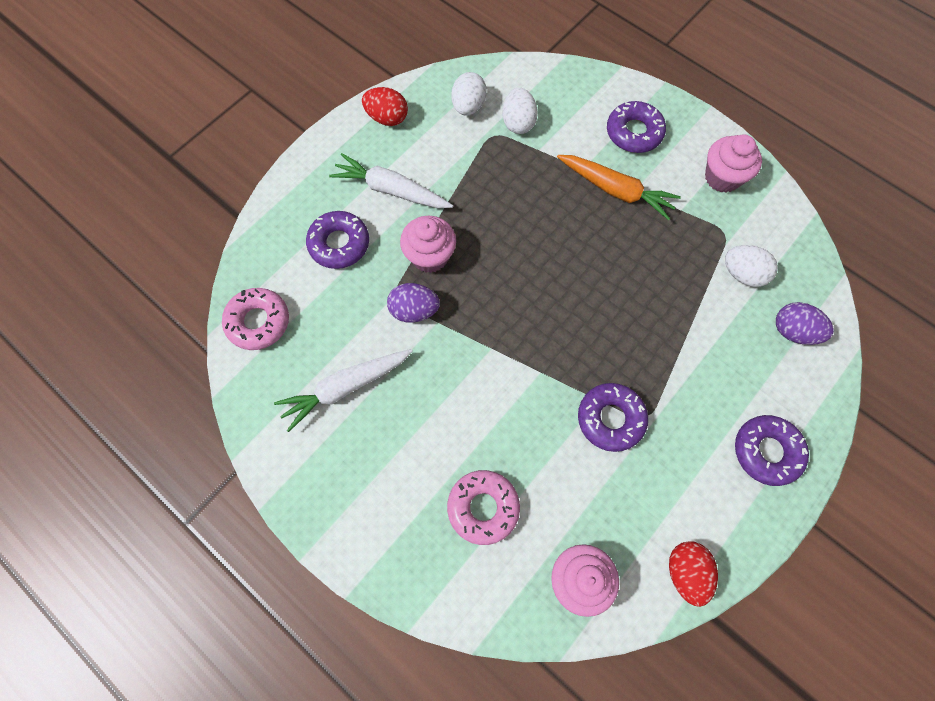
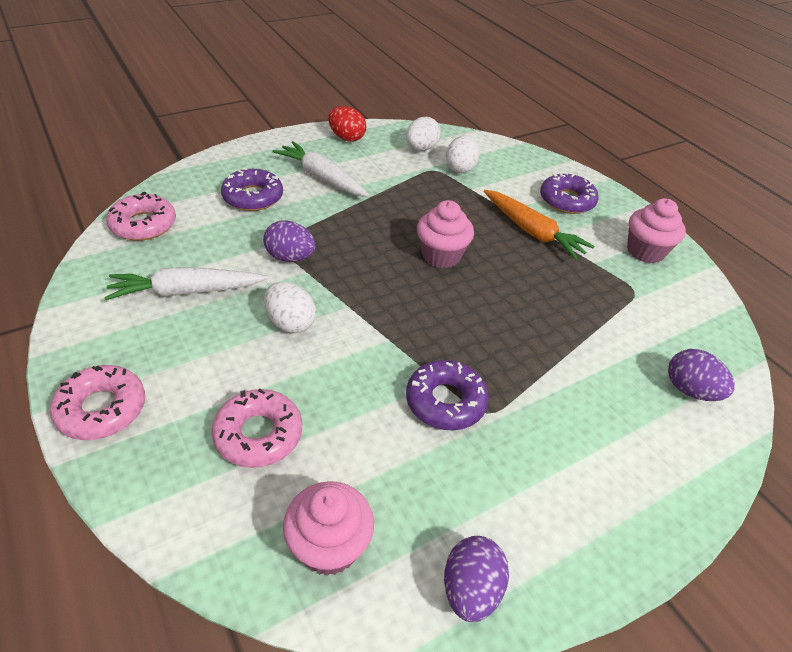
camera: 15 degrees right, 25 degrees down
(350, 534) = (102, 409): none -> pink donut
(430, 256) = (329, 226): pink cupcake -> pink cupcake (441, 256)
(685, 572) = (470, 589): red egg -> purple egg
(742, 274) = (644, 326): white egg -> white egg (290, 322)
(766, 451) = (624, 493): purple donut -> none

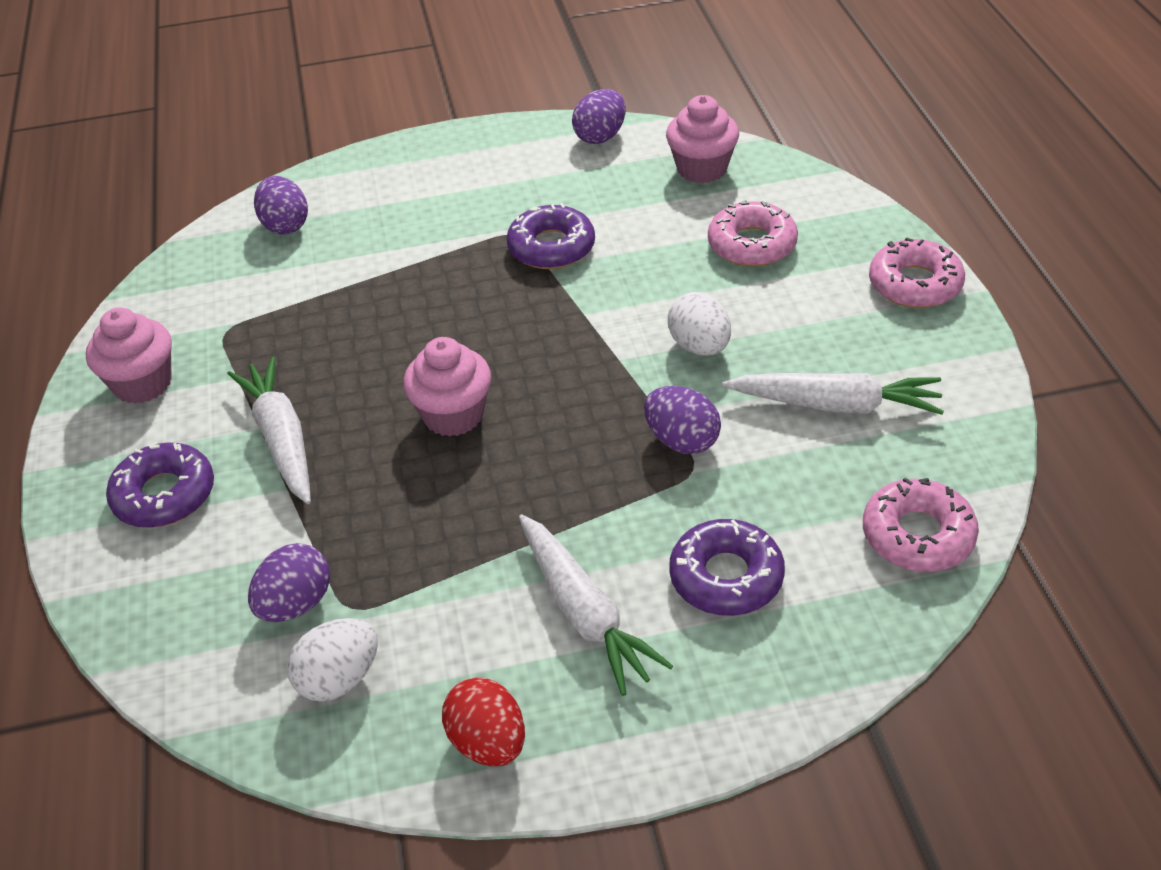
camera: 155 degrees left, 0 degrees up
(460, 168) = (296, 604): white egg -> purple egg
(532, 232) = (281, 438): orange carrot -> white carrot

